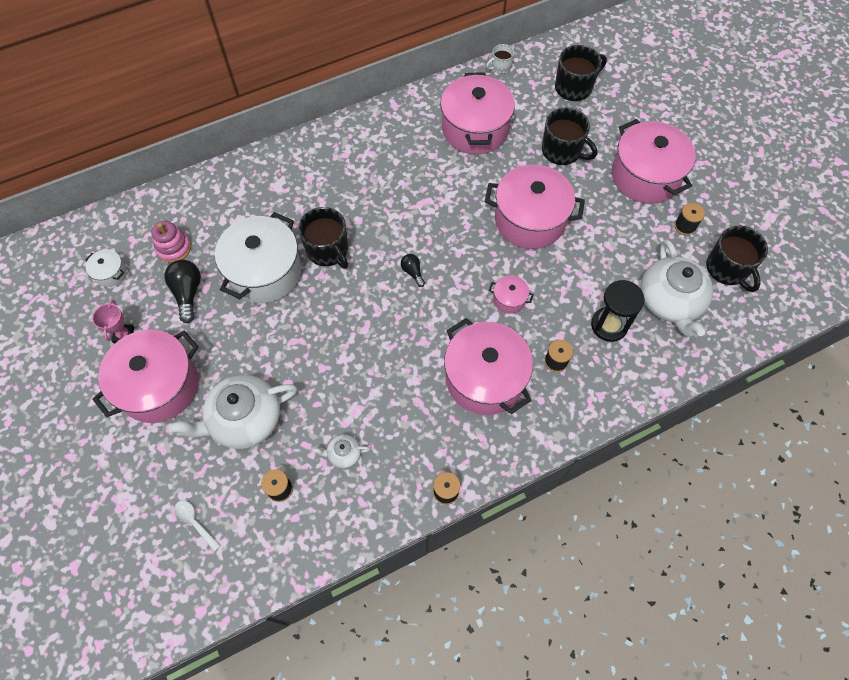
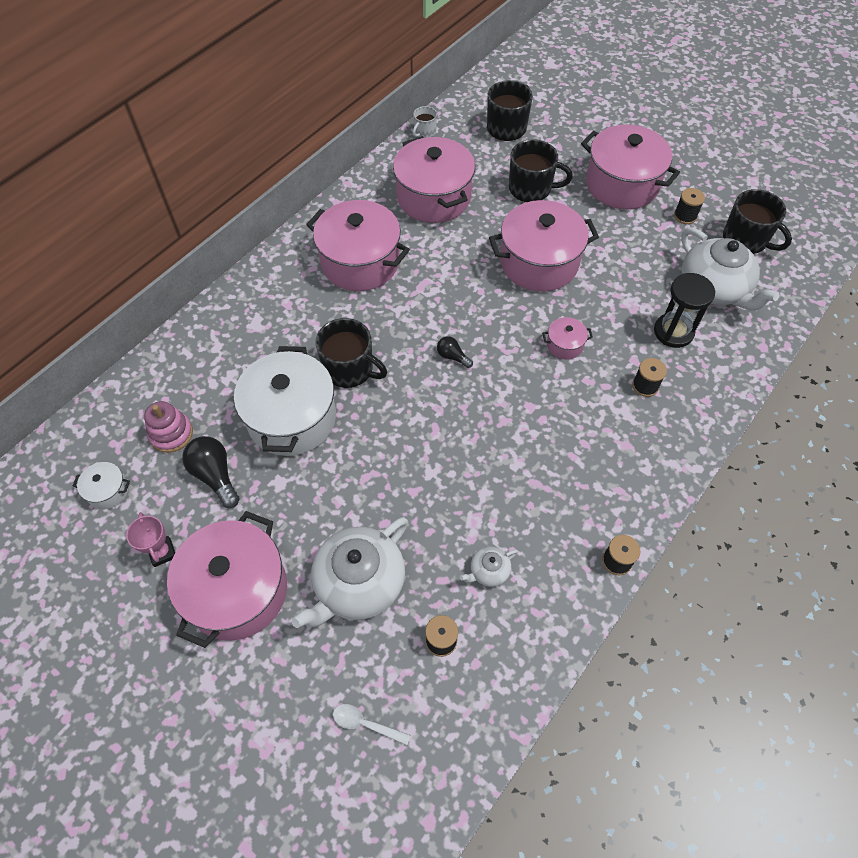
camera: 25 degrees left, 5 degrees down
(485, 378) = (587, 431): pink pot -> pink pot (360, 262)

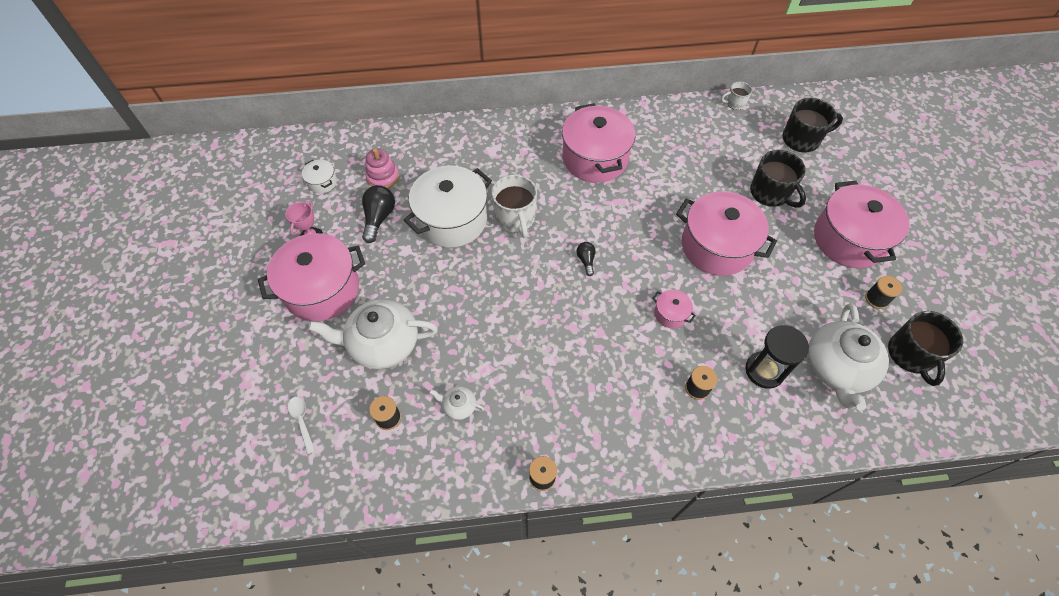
camera: 45 degrees right, 0 degrees up
(349, 369) = (515, 218): black mug -> white mug
(433, 197) = (691, 151): pink pot -> none

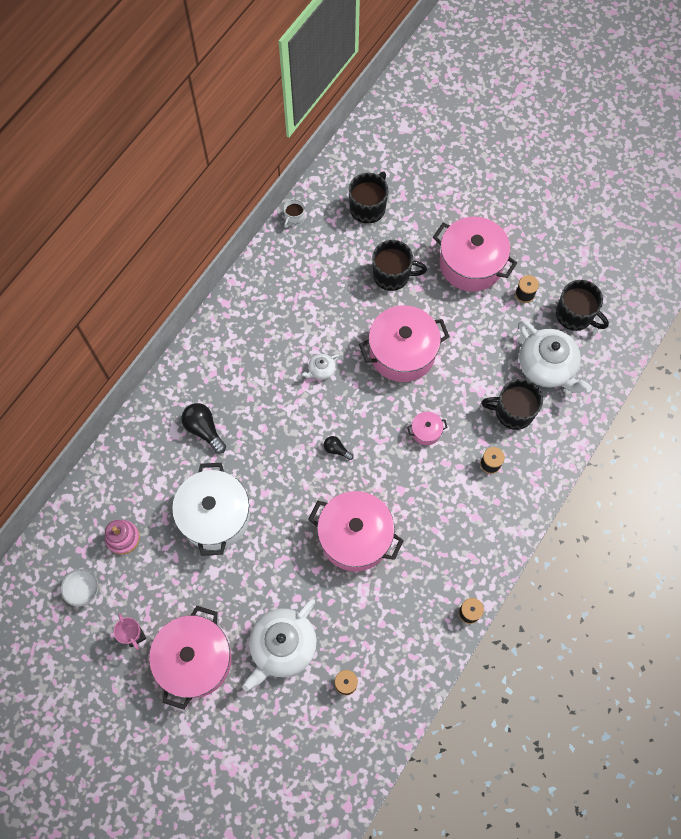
camera: 50 degrees left, 10 degrees up
(302, 421) = (299, 746): white spoon -> none
(322, 182) = (83, 590): white pot -> white bowl
(379, 218) = (163, 570): black light bulb -> black light bulb (204, 429)
(459, 406) = (376, 629): white teapot -> white teapot (321, 370)
(515, 218) = (255, 468): white mug -> none
(595, 158) = (252, 364): pink pot -> pink pot (355, 537)
(764, 371) = (513, 412): black hourglass -> black mug

